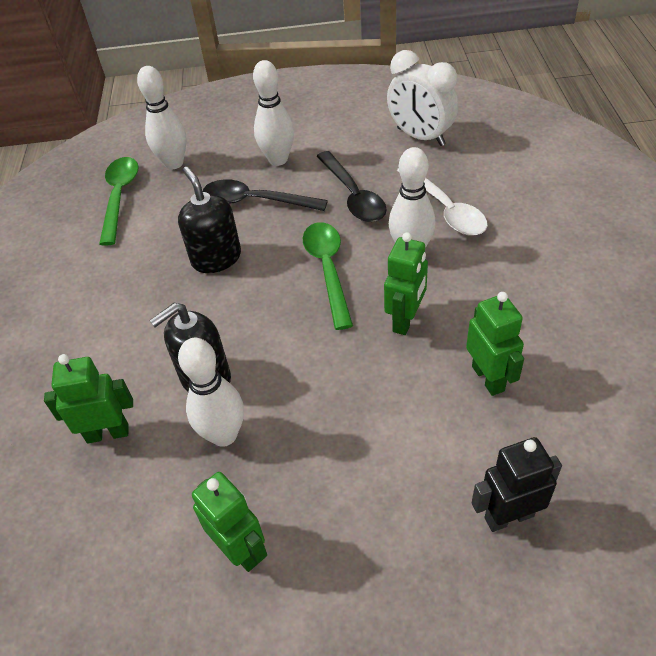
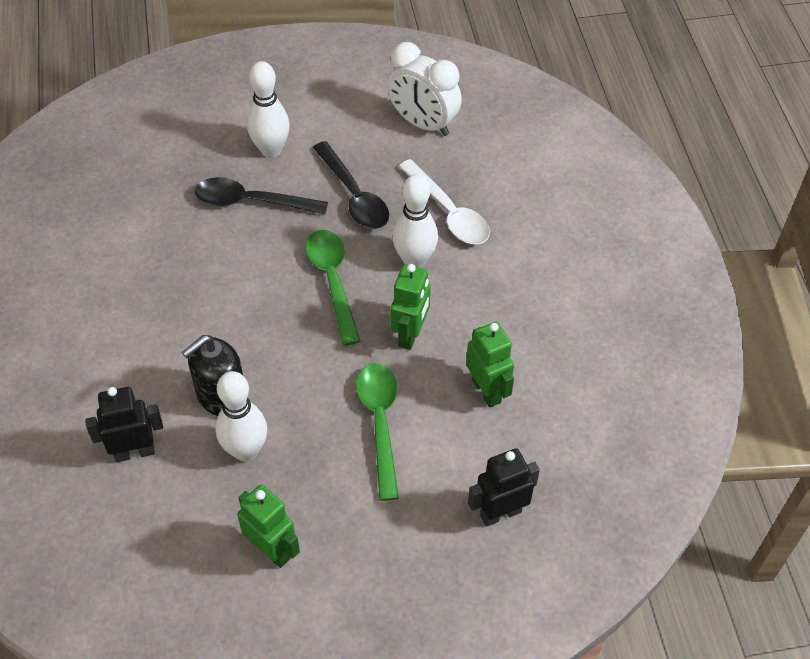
camera: 10 degrees left, 5 degrees up
(108, 433) = (134, 452): green robot -> black robot
(120, 197) = (102, 195): green spoon -> green spoon (380, 423)
(174, 163) = (156, 153): white bowling pin -> none
(216, 258) = (217, 269): black soap dispenser -> none

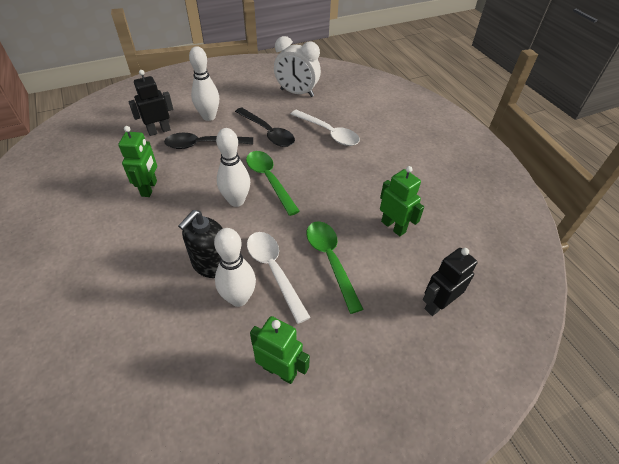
camera: 15 degrees left, 5 degrees down
(134, 452) = (151, 317): black robot -> black robot (159, 131)
(300, 422) = (274, 270): none -> white spoon
(410, 334) = (330, 202): green robot -> green robot (149, 188)
(414, 260) = (317, 160): white bowling pin -> white bowling pin (236, 201)

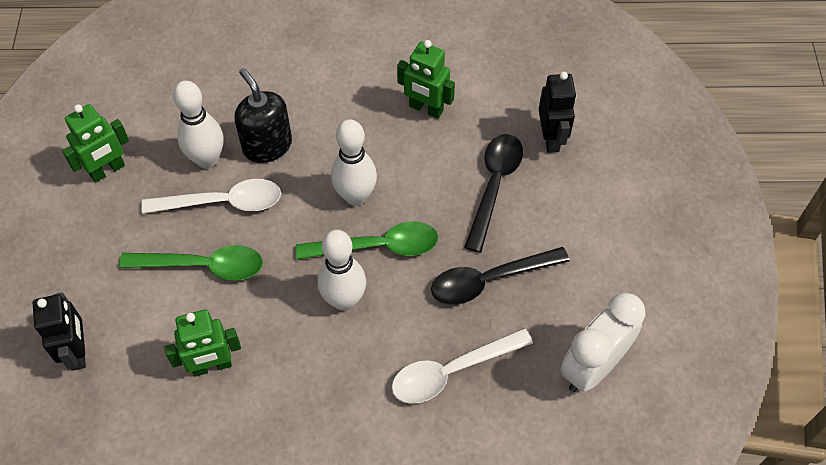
camera: 115 degrees right, 10 degrees up
(209, 117) = (565, 209): white bowling pin -> white bowling pin (344, 300)

